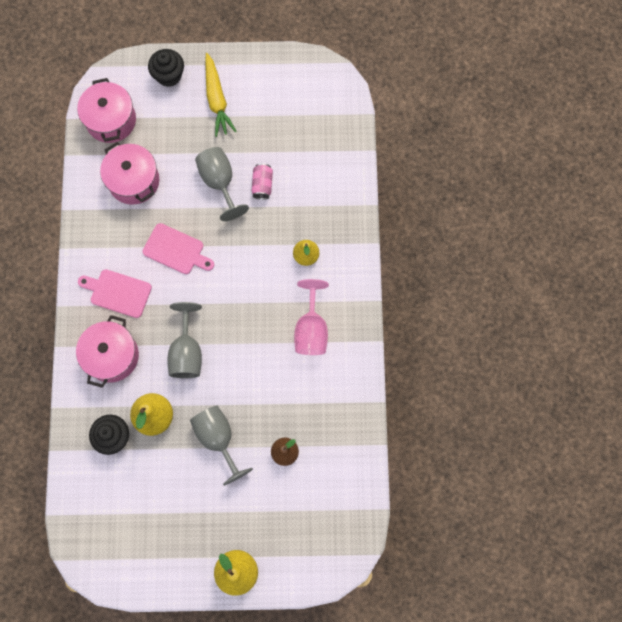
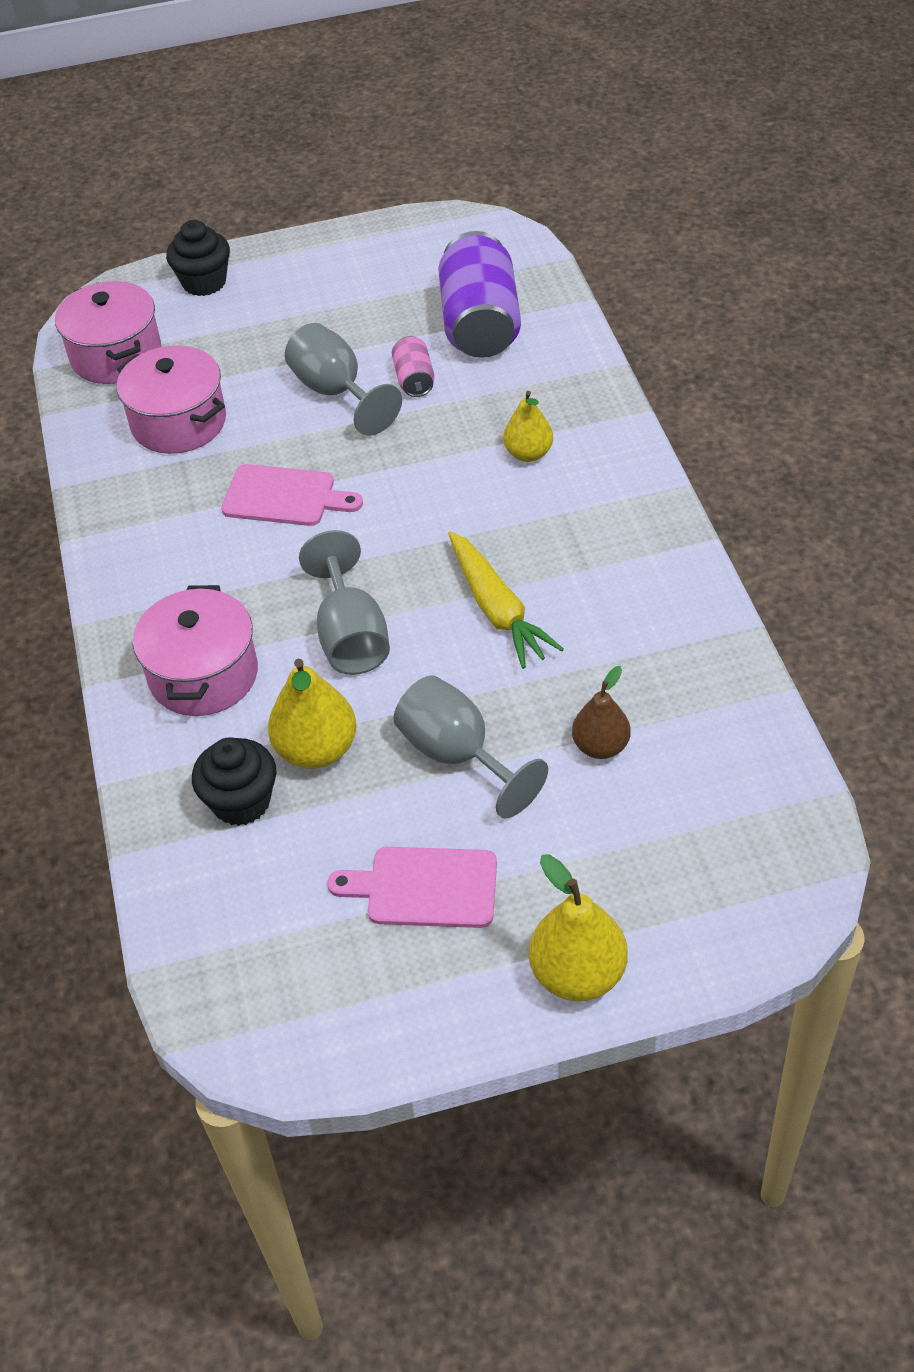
camera: 10 degrees left, 25 degrees down
(118, 292) = (190, 579): pink cutting board -> pink cutting board (425, 887)
(217, 99) = (297, 293): yellow carrot -> yellow carrot (497, 610)
(308, 153) = (480, 324): none -> purple can
(311, 329) = (578, 551): pink goblet -> none

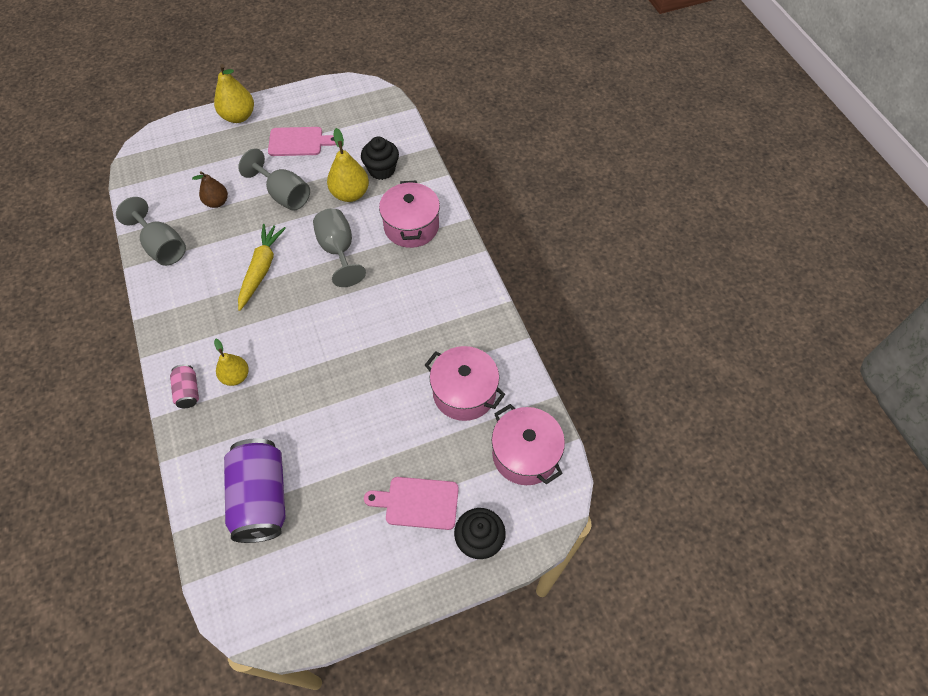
camera: 170 degrees right, 10 degrees up
(284, 497) = (385, 337): pink cutting board -> pink cutting board (418, 503)
(336, 392) = (362, 424): grey goblet -> grey goblet (162, 247)
(414, 379) = (309, 438): pink can -> pink can (188, 391)
(497, 610) = (261, 269): yellow carrot -> yellow carrot turned 45 degrees clockwise

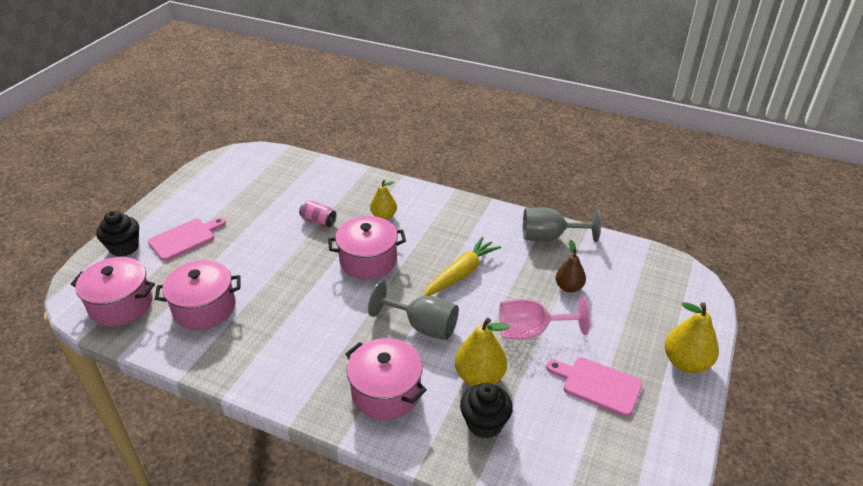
camera: 135 degrees right, 20 degrees down
(188, 391) = (402, 194): pink can -> pink can (318, 221)
(261, 269) = (461, 273): yellow carrot -> yellow carrot turned 105 degrees counterclockwise
(261, 498) = (290, 186): purple can -> none
(284, 195) = (531, 331): grey goblet -> pink goblet
(299, 142) = (598, 385): pink cutting board -> pink cutting board turned 75 degrees clockwise
(305, 337) = (368, 260): none -> pink pot

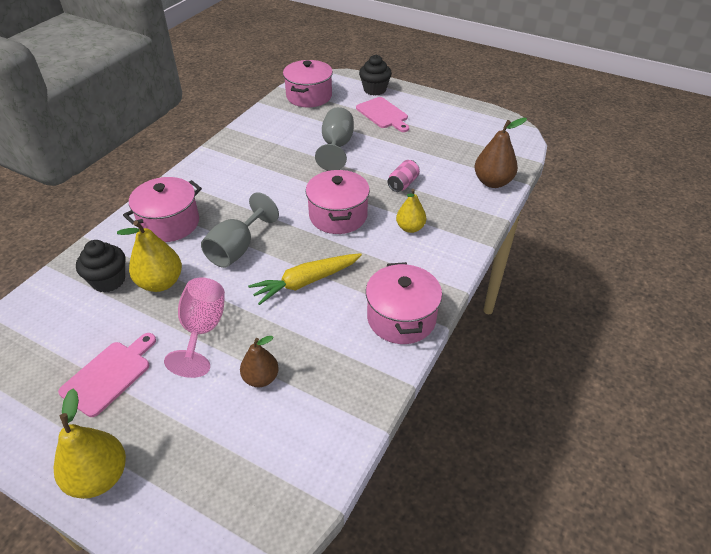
camera: 95 degrees right, 5 degrees up
(204, 308) = (295, 130): pink pot -> pink pot (401, 318)
(319, 171) = (492, 182): none -> brown pear
(461, 273) = (305, 282): yellow carrot -> yellow carrot turned 105 degrees clockwise
(549, 237) = (358, 375): grey goblet -> grey goblet (336, 146)

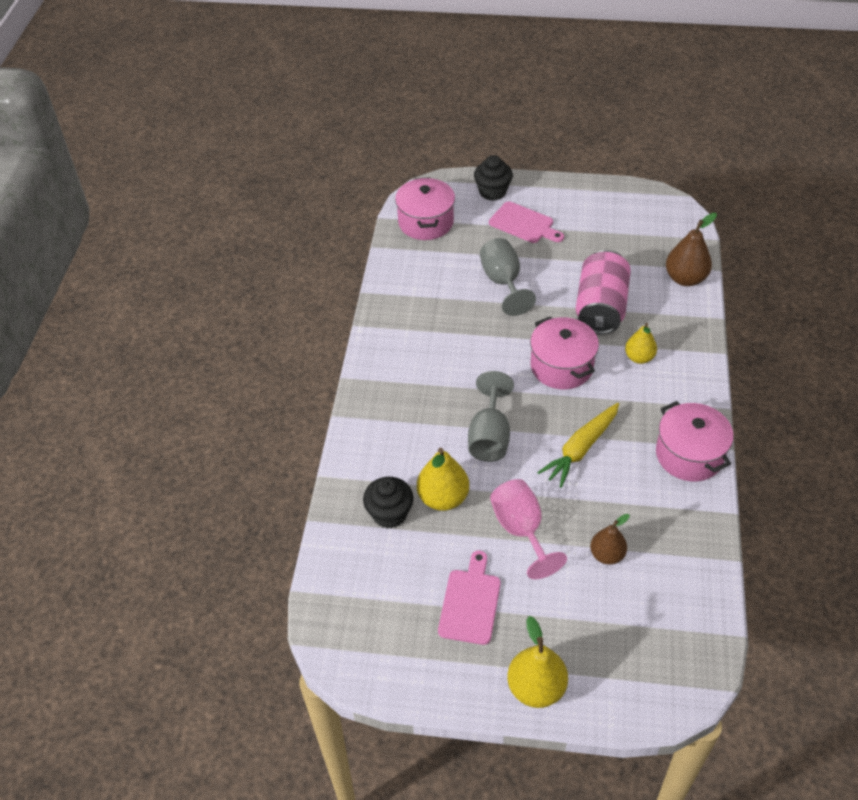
camera: 20 degrees left, 5 degrees up
(169, 223) = (398, 431): pink pot -> none
(403, 184) = (600, 308): pink can -> pink can, size x2.12

